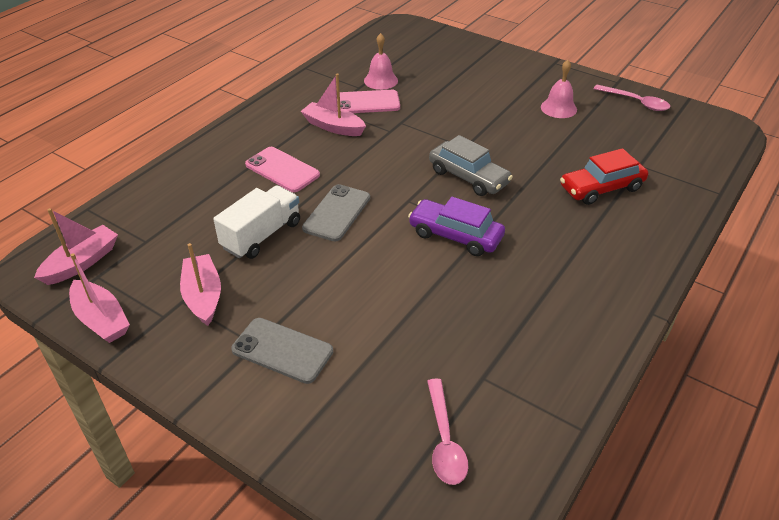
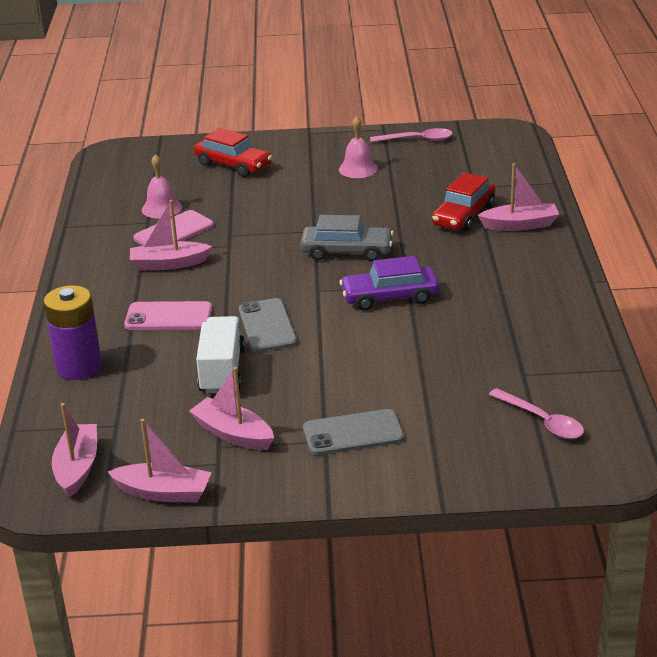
camera: 35 degrees left, 10 degrees down
(182, 180) = (79, 367): none -> purple battery
(468, 67) = (233, 165): none -> red car
(642, 221) = (520, 225): none -> pink boat

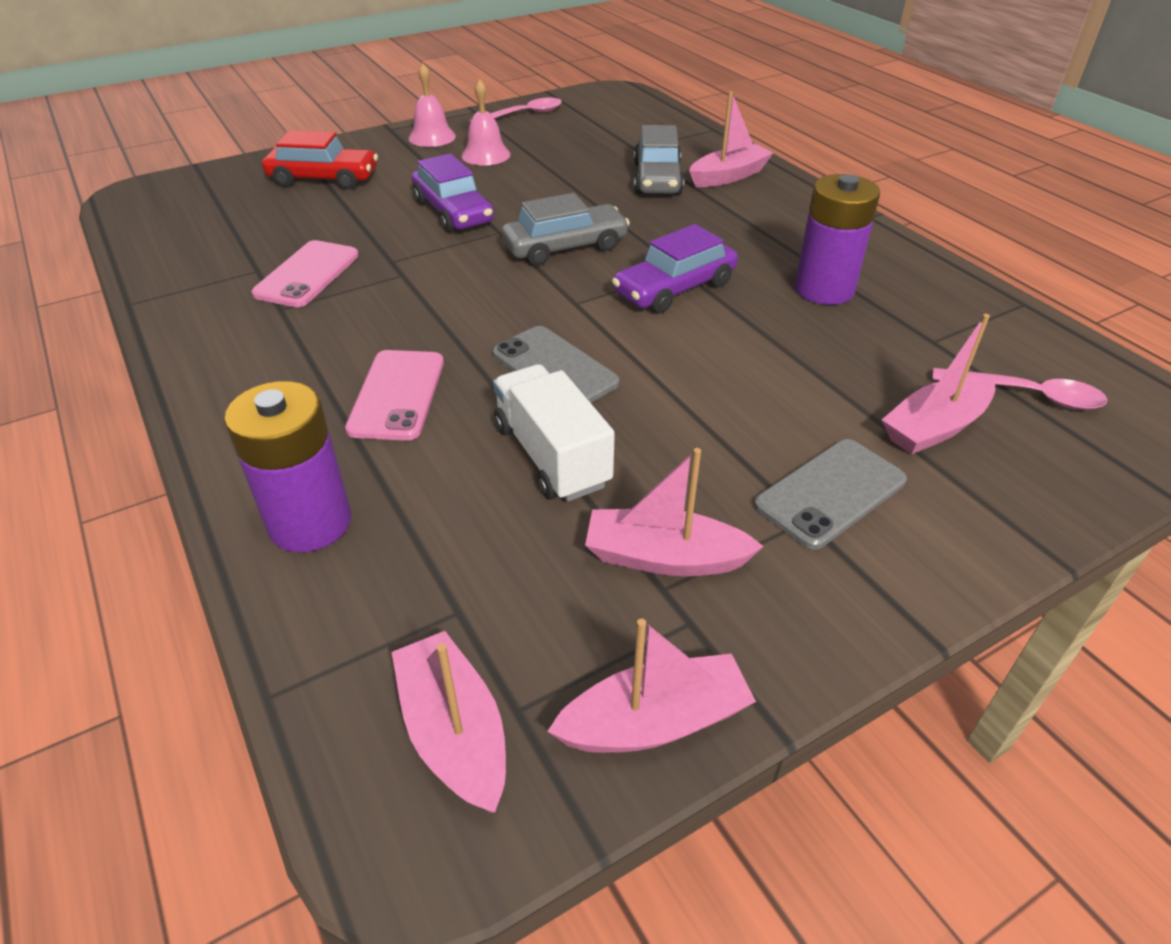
camera: 30 degrees left, 10 degrees up
(161, 208) = (264, 248): pink bell -> pink bell (432, 137)
(168, 317) = (397, 395): pink phone -> pink phone turned 60 degrees counterclockwise
(169, 264) = (335, 318): pink boat -> pink boat (934, 427)
(297, 209) = (453, 212): none -> purple car
(463, 215) = (657, 179): red car -> grey car
(490, 323) = (824, 289): none -> purple battery

